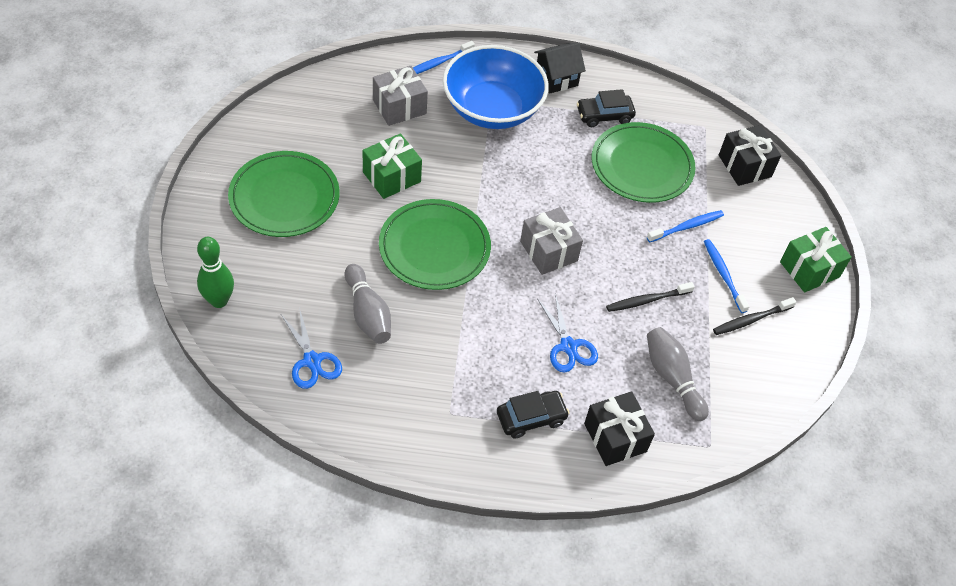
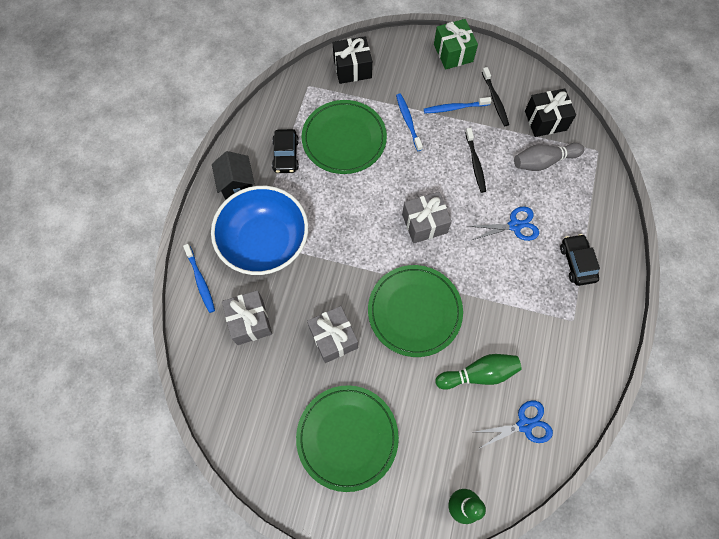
camera: 75 degrees left, 15 degrees up
(368, 313) = (479, 374): grey bowling pin -> green bowling pin
(392, 177) = (333, 338): green gift -> grey gift
(615, 437) = (592, 209): black gift -> black gift (545, 120)

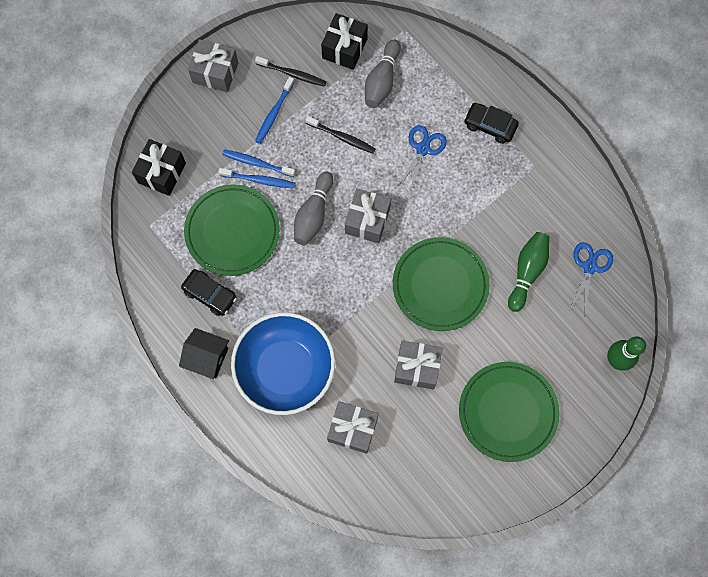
camera: 55 degrees left, 5 degrees up
(200, 280) = (282, 449): blue toothbrush -> blue toothbrush (258, 180)
(399, 183) = (313, 214): none -> grey bowling pin
(453, 53) = (215, 72): green gift -> grey gift

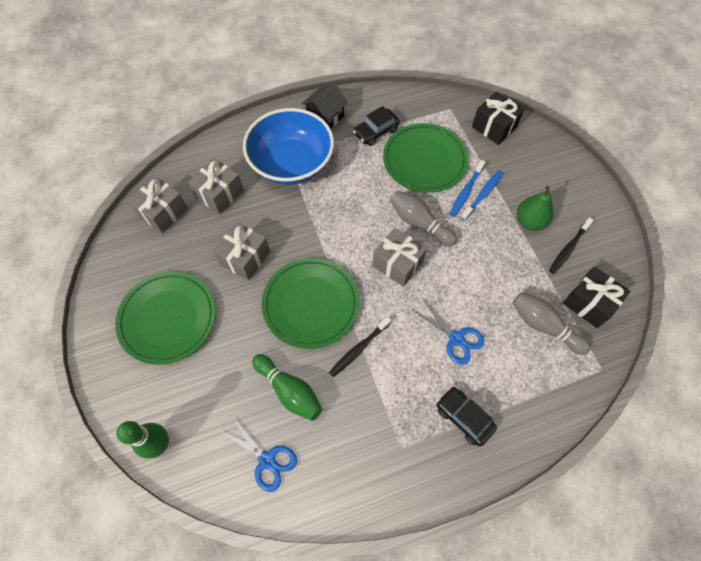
camera: 110 degrees right, 10 degrees down
(215, 72) = (583, 188): grey gift -> grey gift (163, 212)
(274, 113) = (529, 221): blue toothbrush -> green pear
(341, 137) = (490, 269): black toothbrush -> black toothbrush (359, 349)
(490, 125) = (464, 417): black car -> black car turned 90 degrees counterclockwise

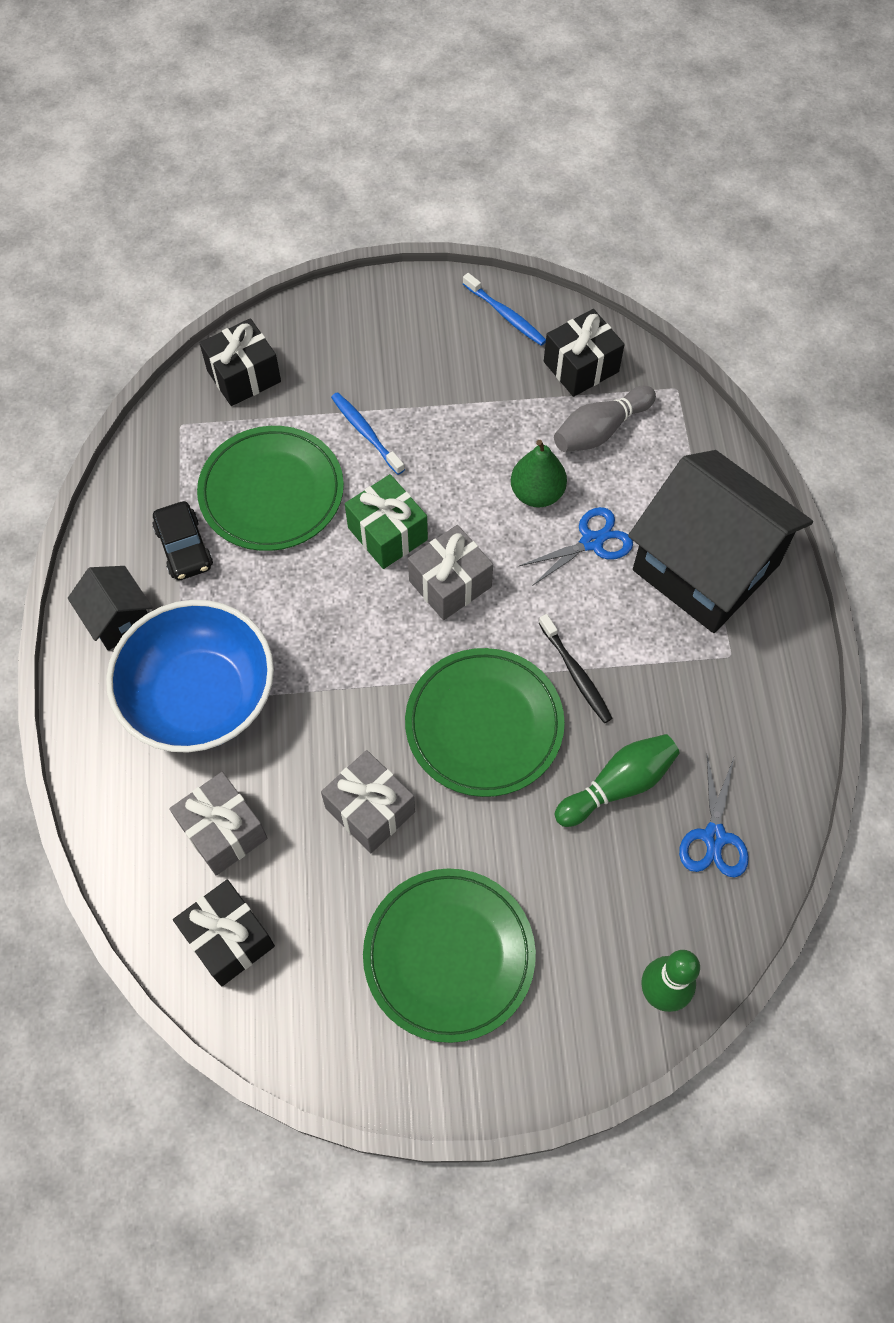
camera: 75 degrees left, 0 degrees up
(163, 212) = (229, 939): grey gift -> black gift
(267, 460) = (714, 837): blue scissors -> blue scissors turned 135 degrees clockwise
(419, 223) = (387, 534): grey bowling pin -> green gift
(464, 417) = (705, 567): black car -> black house
(466, 191) = (352, 453): blue toothbrush -> blue toothbrush (505, 315)
(529, 221) = (433, 389): green pear -> green pear (537, 493)
(569, 248) = (491, 358): black toothbrush -> none

